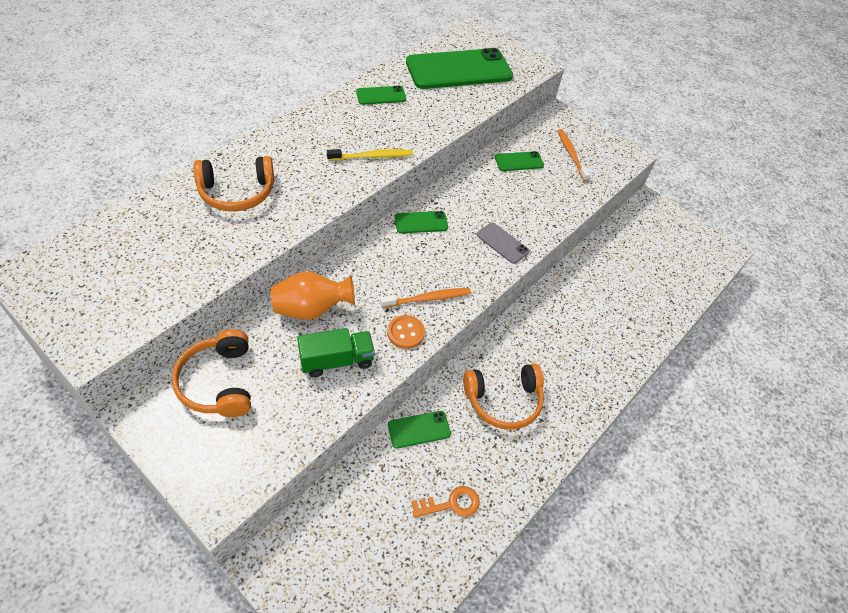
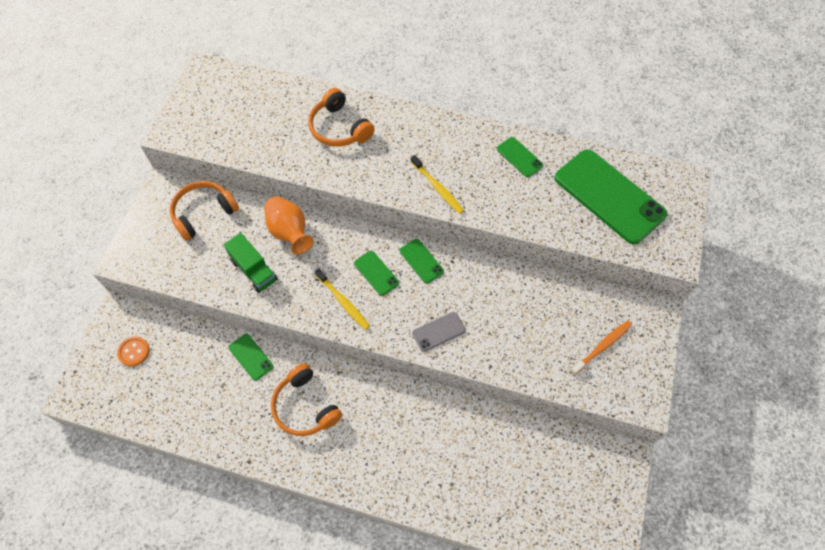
camera: 70 degrees right, 10 degrees up
(405, 333) = (302, 302): orange button -> orange button (134, 352)
(428, 298) = (343, 302): orange toothbrush -> yellow toothbrush
(451, 504) = (201, 405): orange key -> none
(502, 243) = (439, 332): grey phone -> grey phone turned 45 degrees clockwise
(519, 161) = (555, 304): green phone -> green phone (376, 273)

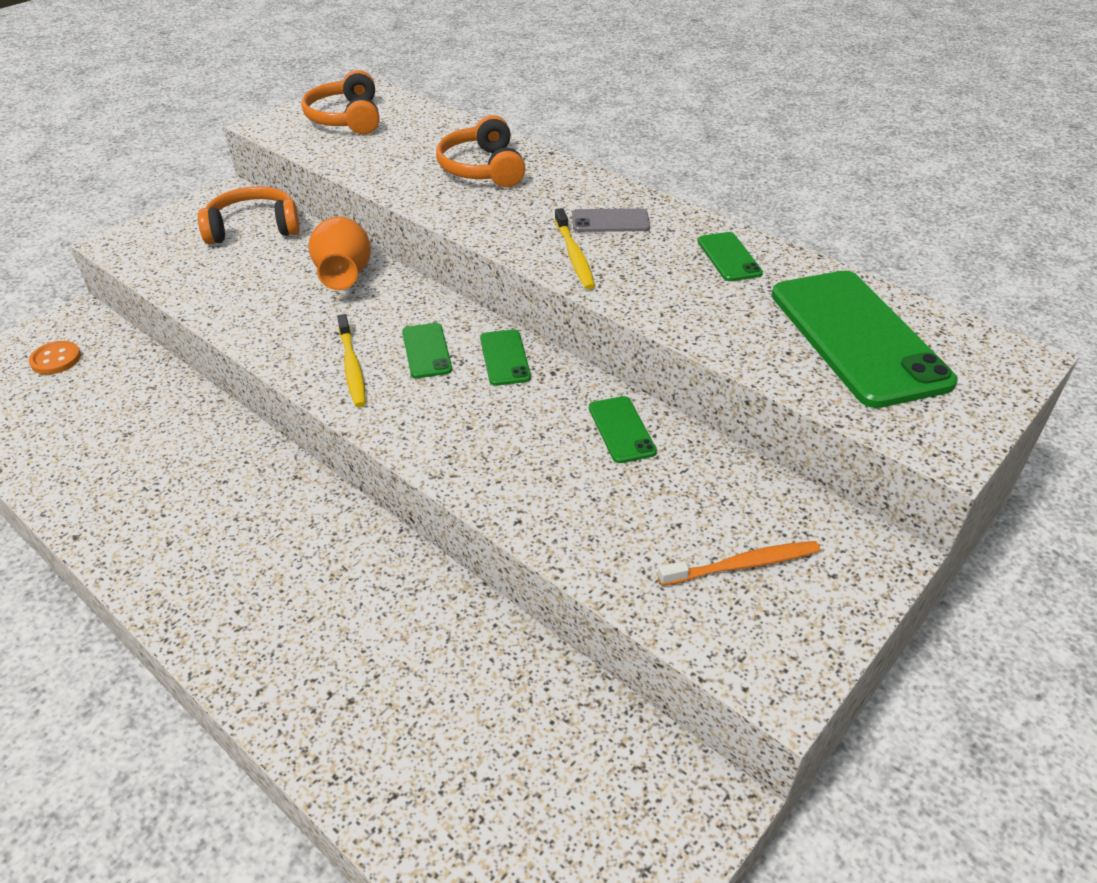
camera: 25 degrees right, 20 degrees down
(251, 357) = (192, 415): green phone -> green phone (621, 429)
(254, 270) = (262, 298): green truck -> none
(305, 406) = (212, 500): orange headphones -> orange headphones (346, 118)
(439, 332) = (466, 447): grey phone -> grey phone (610, 221)

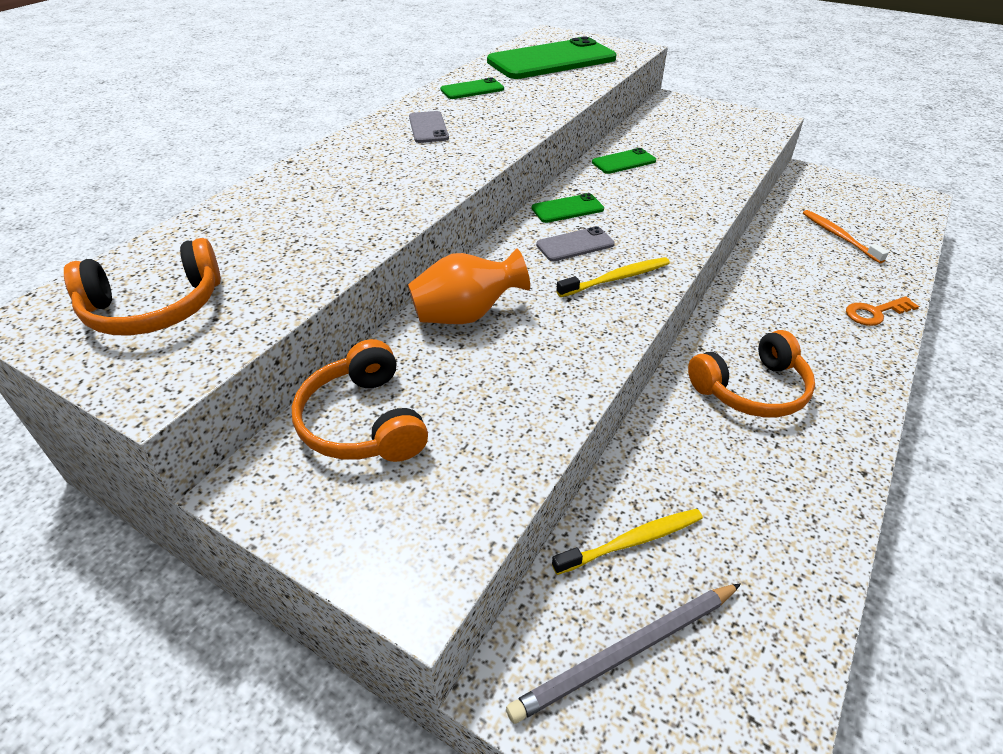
camera: 100 degrees left, 0 degrees up
(56, 359) = (626, 652): orange button -> grey pencil
(269, 674) = (875, 313): none -> orange key
(427, 351) = (575, 244): green phone -> grey phone
(482, 168) = (326, 191): orange headphones -> orange headphones (752, 389)
(574, 256) = (489, 137): yellow toothbrush -> yellow toothbrush (632, 541)
(743, 565) = (708, 127): orange toothbrush -> orange toothbrush (838, 236)

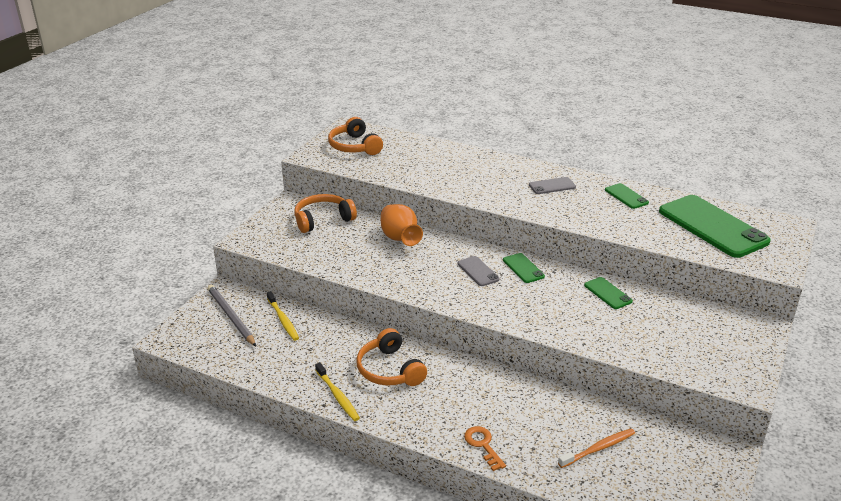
camera: 85 degrees right, 10 degrees down
(617, 278) = (443, 286): yellow toothbrush -> yellow toothbrush (338, 396)

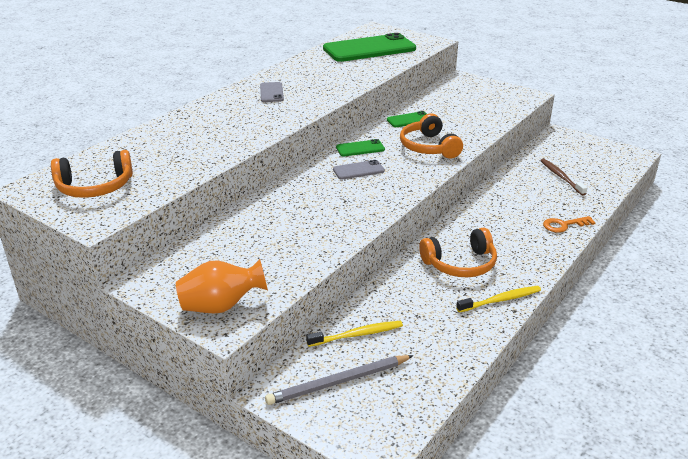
camera: 80 degrees left, 0 degrees up
(323, 220) = (205, 256): orange headphones -> orange headphones (428, 147)
(400, 239) = (278, 206): orange vase -> orange vase (221, 306)
(599, 448) = (561, 177): orange toothbrush -> brown toothbrush
(626, 196) = (307, 68): green phone -> none

